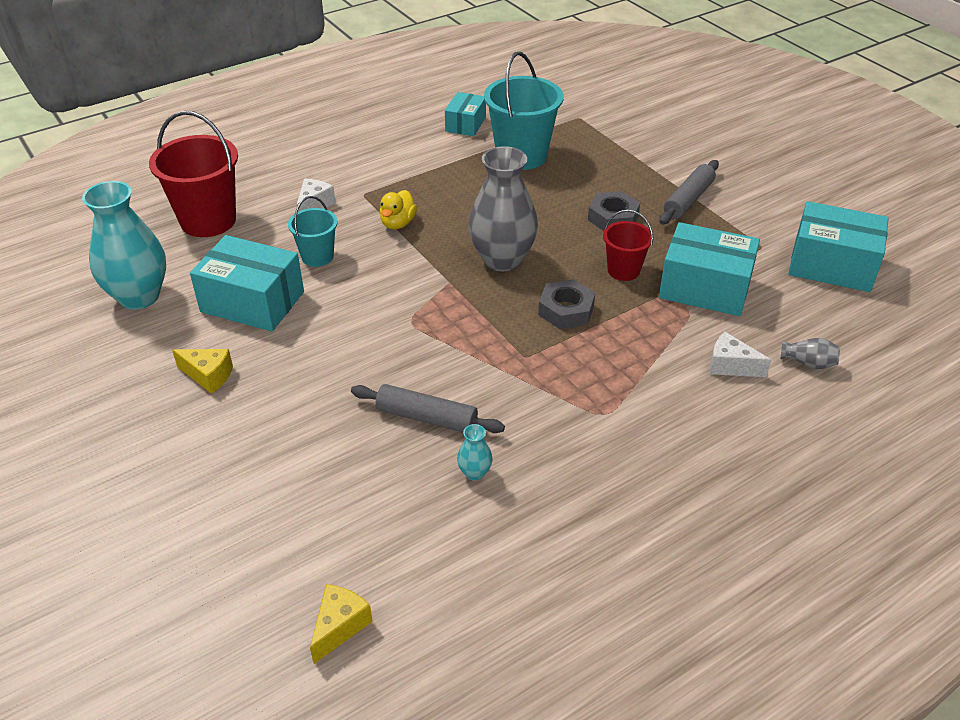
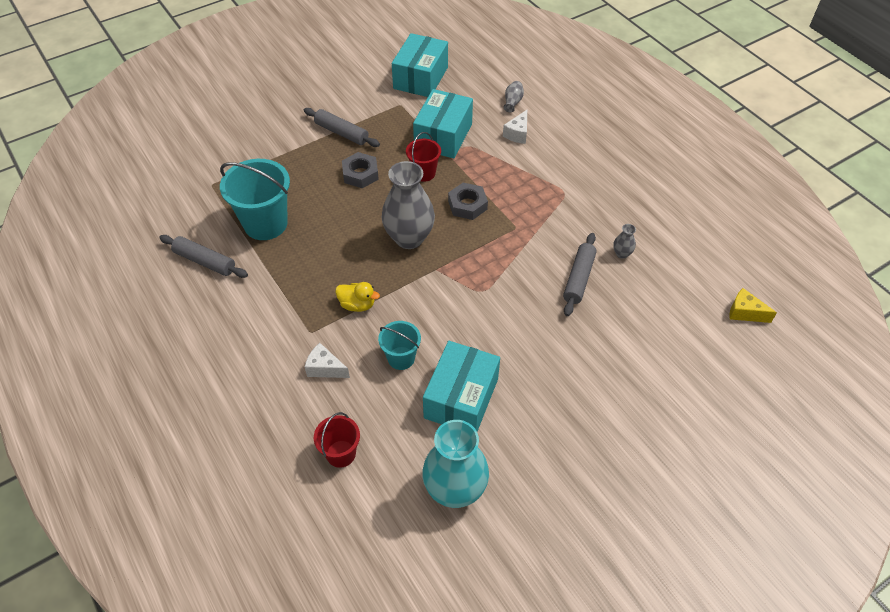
camera: 90 degrees left, 10 degrees up
(208, 220) = (341, 453): red bucket -> red bucket, size x0.56
(208, 376) = (551, 415): yellow cheese -> none
(465, 124) = (205, 261): turquoise box -> grey rolling pin
(474, 473) = (622, 254): turquoise vase -> grey vase

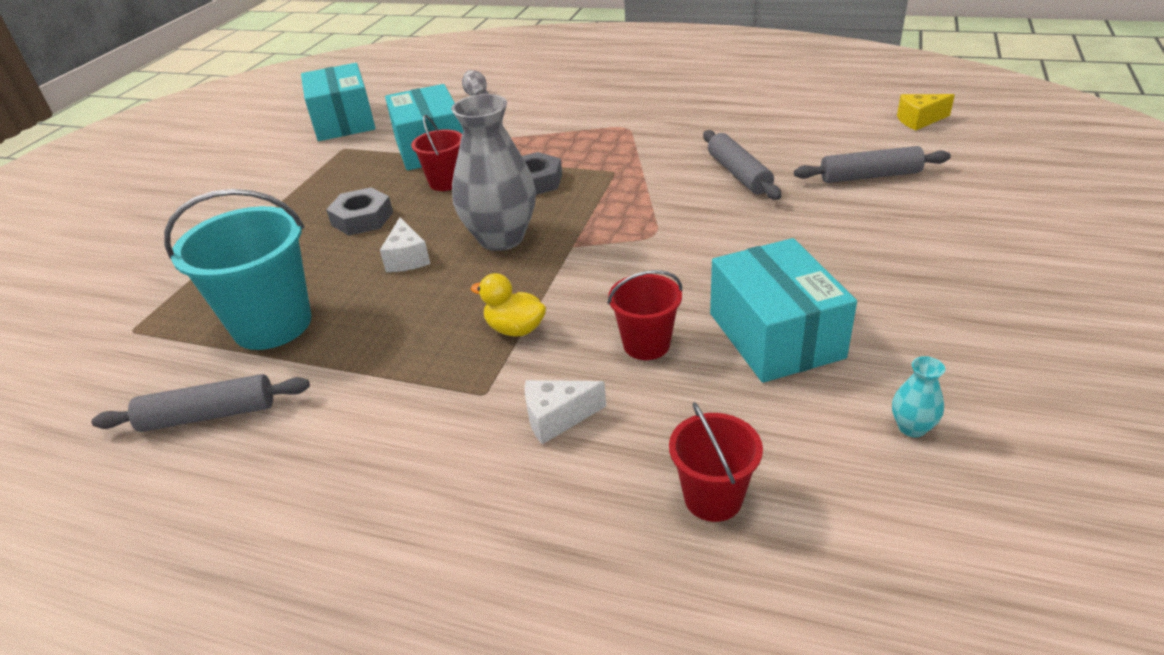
camera: 35 degrees left, 15 degrees down
(341, 133) = (291, 199): grey rolling pin -> grey rolling pin (870, 176)
(357, 305) = (515, 329): yellow duck -> yellow duck turned 135 degrees counterclockwise
(401, 358) = (646, 344): turquoise bucket -> red bucket
(455, 490) = (912, 427): turquoise vase -> turquoise vase, size x0.41
(517, 134) = (514, 113): white cheese -> white cheese (407, 258)
(622, 254) = (750, 138): grey vase -> none

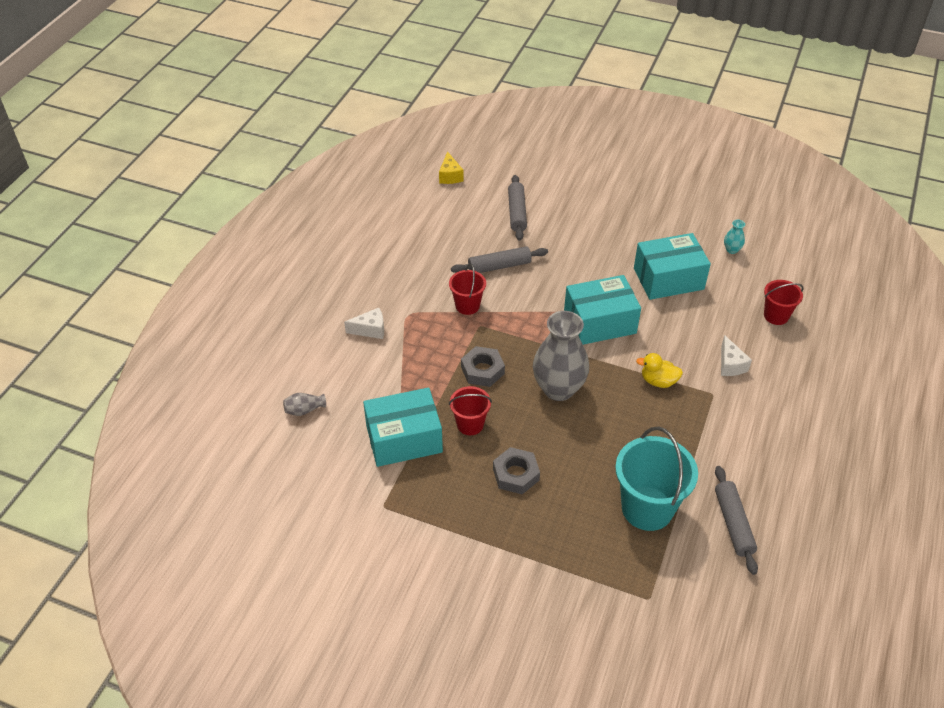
camera: 90 degrees left, 10 degrees up
(343, 121) = (320, 515): turquoise box -> turquoise box (600, 322)
(407, 258) = (576, 440): white cheese -> white cheese (370, 330)
(515, 329) = (658, 381): yellow duck -> yellow duck turned 75 degrees clockwise
(646, 344) = (674, 327): red bucket -> red bucket (467, 306)

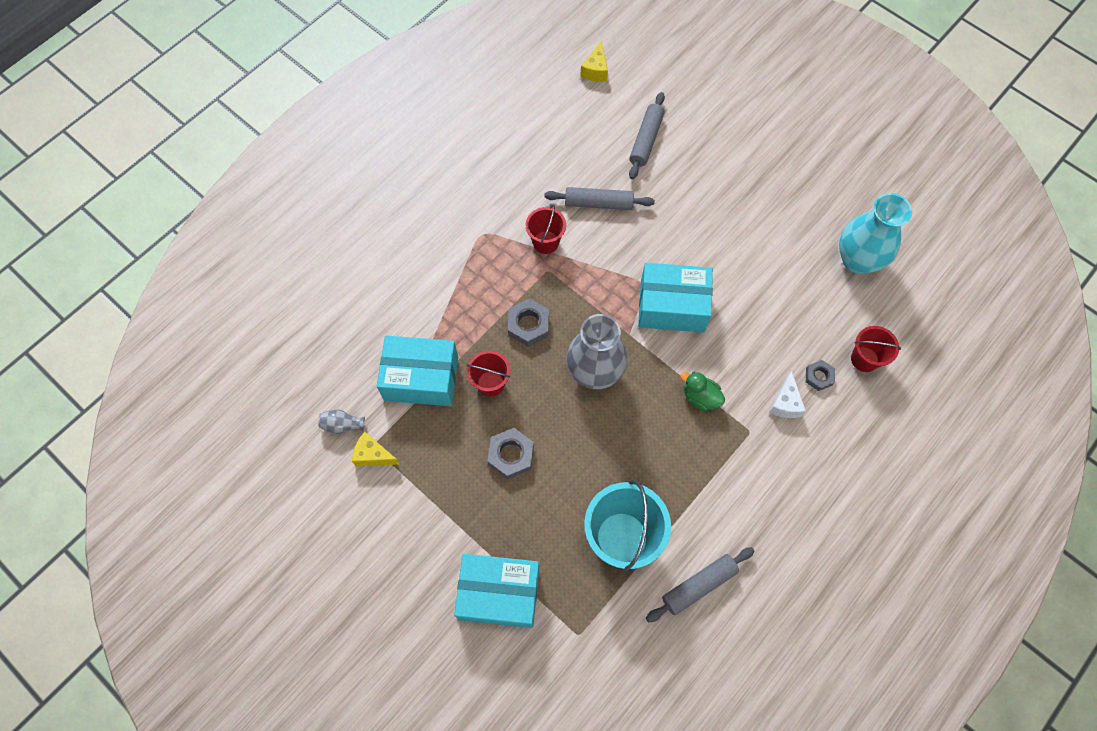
camera: 20 degrees right, 20 degrees up
(304, 410) = (341, 314): grey vase -> grey vase (342, 425)
(370, 330) = (438, 240): white cheese -> none
(387, 514) = (373, 455): none -> yellow cheese
(658, 381) = (700, 397): yellow duck -> green duck
(668, 279) = (770, 275): turquoise box -> turquoise box (499, 594)
(731, 250) = (857, 260): turquoise vase -> turquoise vase, size x2.42
(733, 523) = (699, 585): grey rolling pin -> grey rolling pin turned 45 degrees clockwise
(747, 338) = (818, 377): none -> grey nut

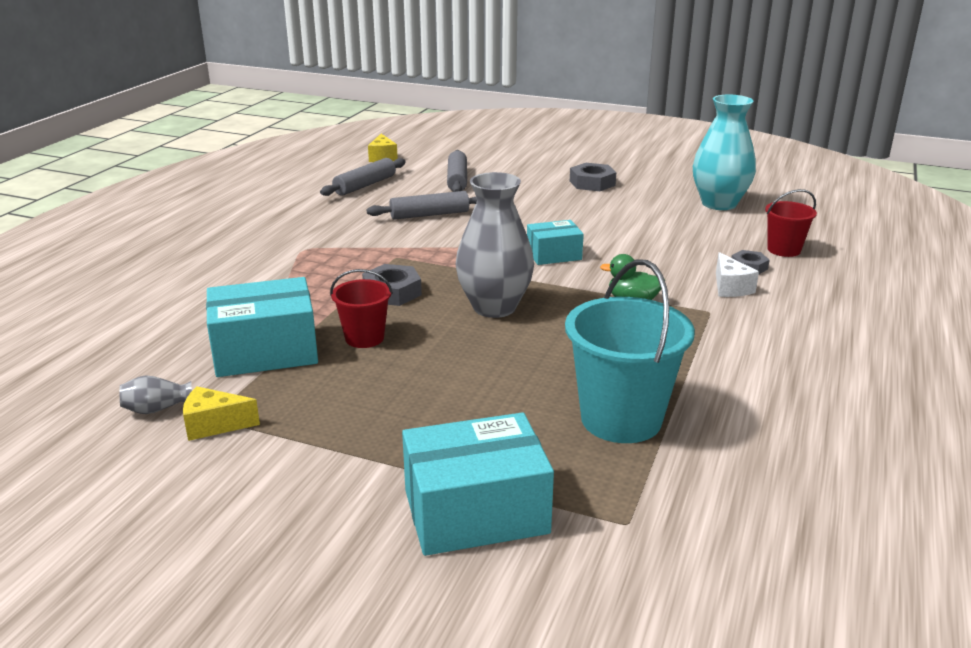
camera: 20 degrees left, 40 degrees down
(511, 455) = (422, 385): grey nut -> grey nut (592, 183)
(545, 242) = (383, 242): red bucket -> none
(672, 306) = (554, 255): turquoise box -> turquoise box, size x0.59
(699, 585) = (757, 435): grey rolling pin -> grey rolling pin (365, 185)

